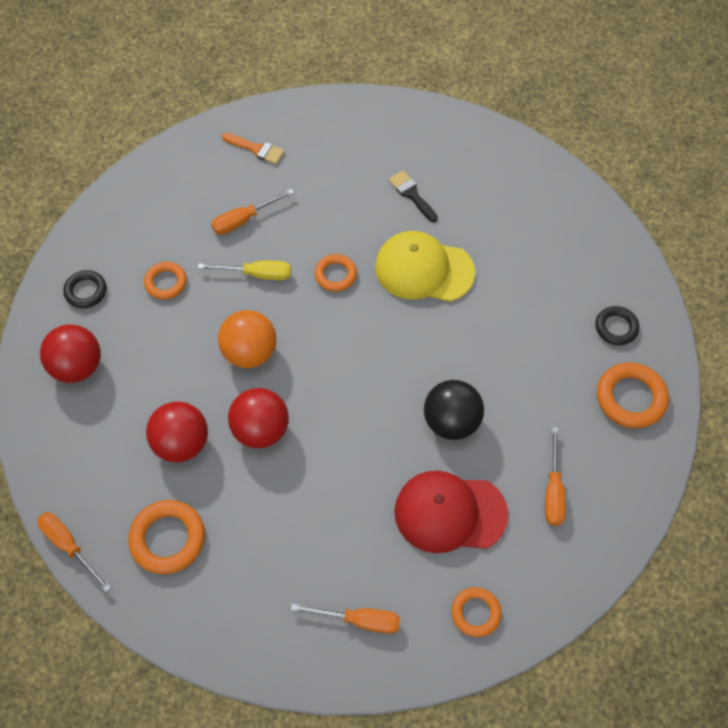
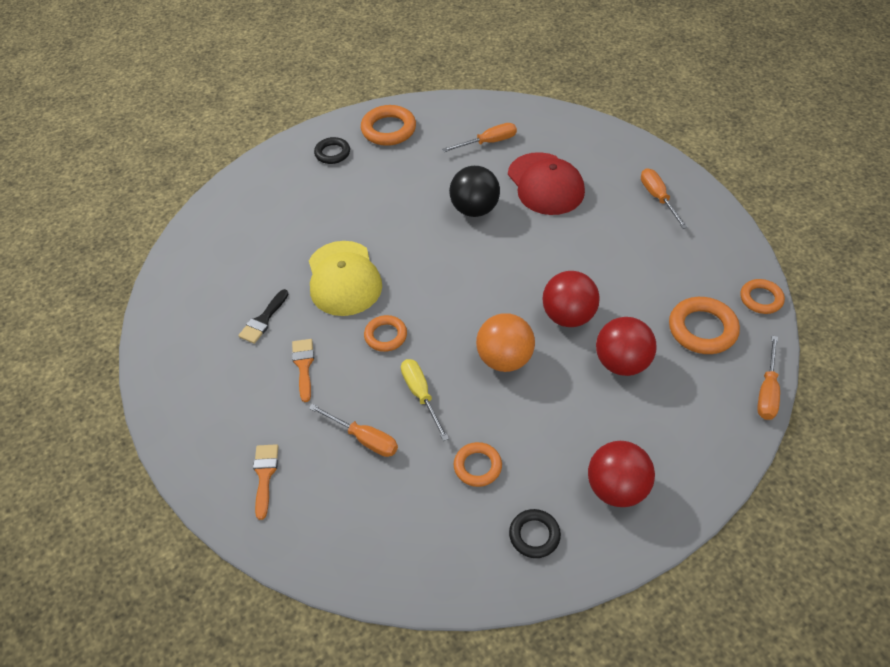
camera: 115 degrees left, 10 degrees down
(342, 206) = (303, 365): none -> orange brush
(475, 613) = (602, 148): orange ring -> orange ring (761, 299)

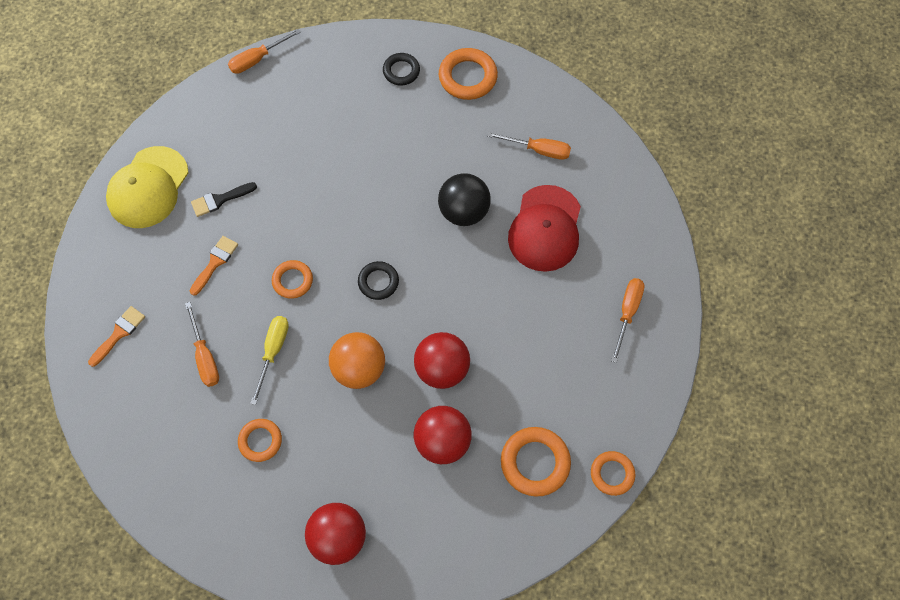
camera: 35 degrees right, 15 degrees up
(343, 278) = (306, 205): yellow cap -> yellow cap (148, 187)
(534, 535) = (250, 524): black ring -> black ring (378, 282)
(767, 391) = (529, 555): orange screwdriver -> orange screwdriver (257, 59)

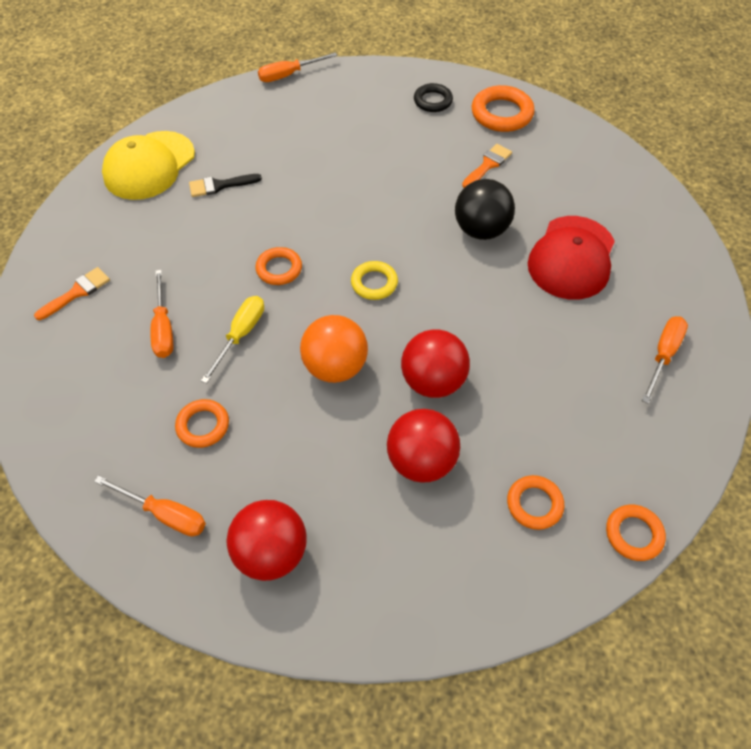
camera: 10 degrees right, 10 degrees down
(215, 262) = (199, 240): orange brush -> orange brush (488, 165)
(378, 282) = (374, 283): black ring -> yellow ring
(535, 462) = (534, 504): orange ring -> orange ring, size x0.64
(538, 150) = (571, 185): orange screwdriver -> orange screwdriver (165, 514)

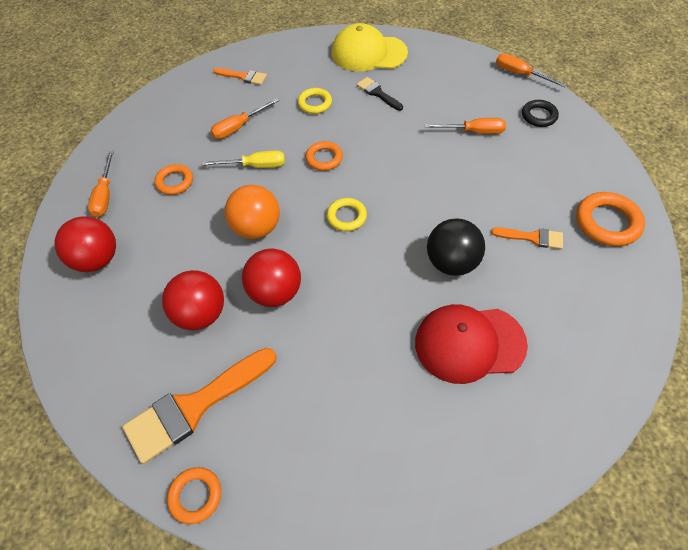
camera: 65 degrees right, 0 degrees up
(187, 243) = (315, 103): none -> yellow ring
(433, 101) = (576, 169): black ring -> black ring (539, 116)
(534, 504) = (194, 406): orange ring -> orange brush
(663, 355) = (402, 463): orange screwdriver -> orange screwdriver (473, 132)

